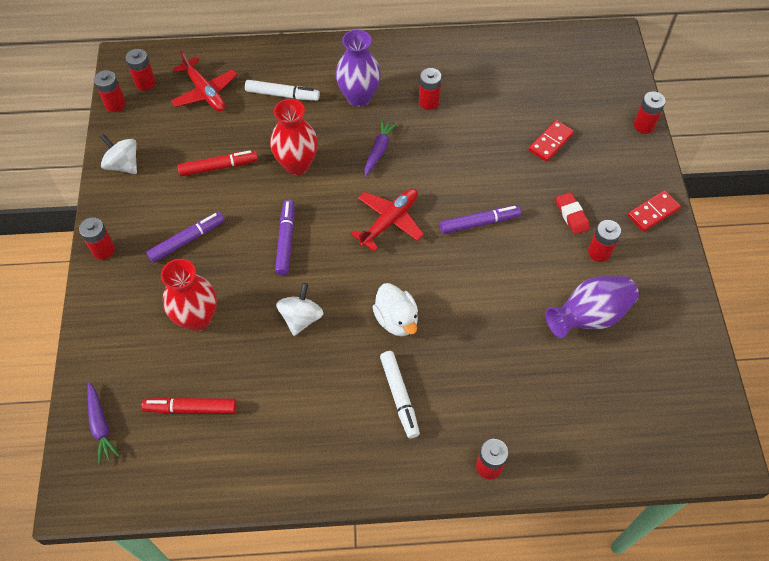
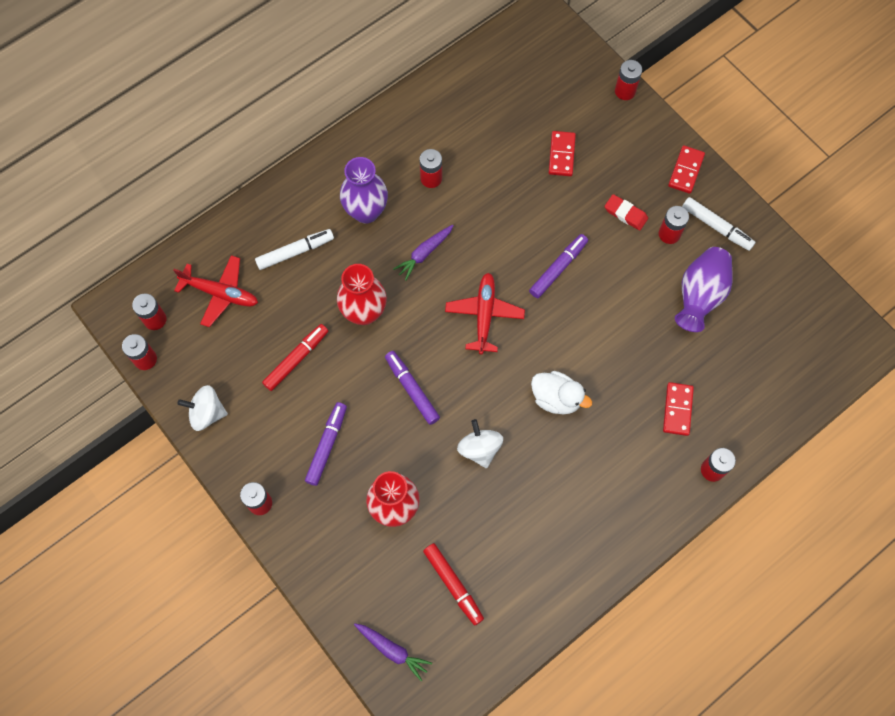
camera: 35 degrees left, 10 degrees up
(191, 408) = (453, 585): red marker -> red marker turned 90 degrees counterclockwise
(379, 150) = (424, 253): purple carrot -> purple carrot turned 120 degrees counterclockwise
(399, 396) = (607, 461): white marker -> white marker (716, 227)
(496, 395) = (677, 409): none -> red domino

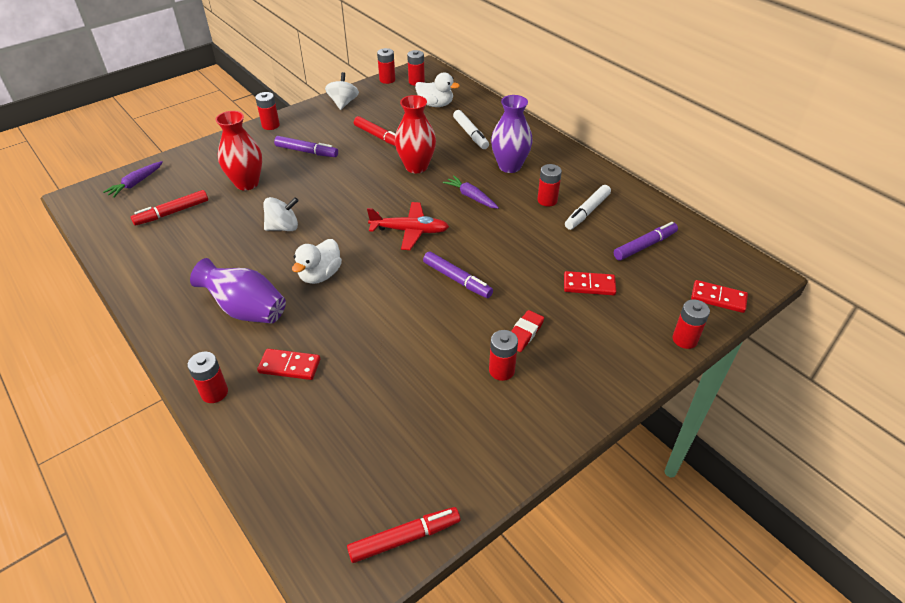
camera: 90 degrees right, 25 degrees down
(220, 293) = (435, 104): red plane -> white duck
(412, 389) = (345, 191): purple marker -> purple marker (645, 246)
(685, 170) = (588, 391): red domino -> red domino (718, 298)
(699, 296) = (423, 394): purple vase -> purple vase (246, 310)
(716, 227) = (514, 417): white marker -> white marker (587, 212)
(828, 304) = (405, 538): none -> red marker

